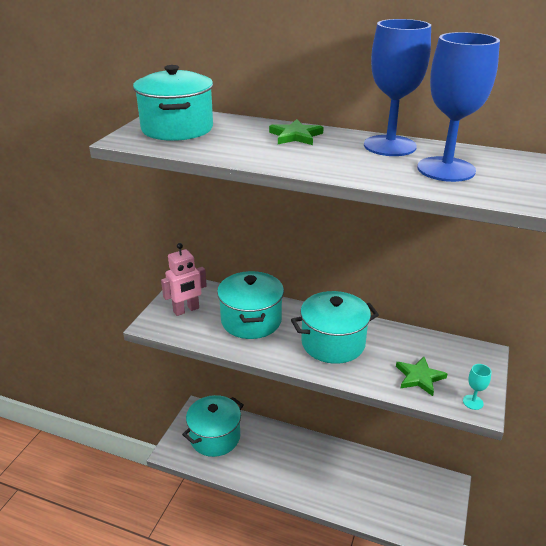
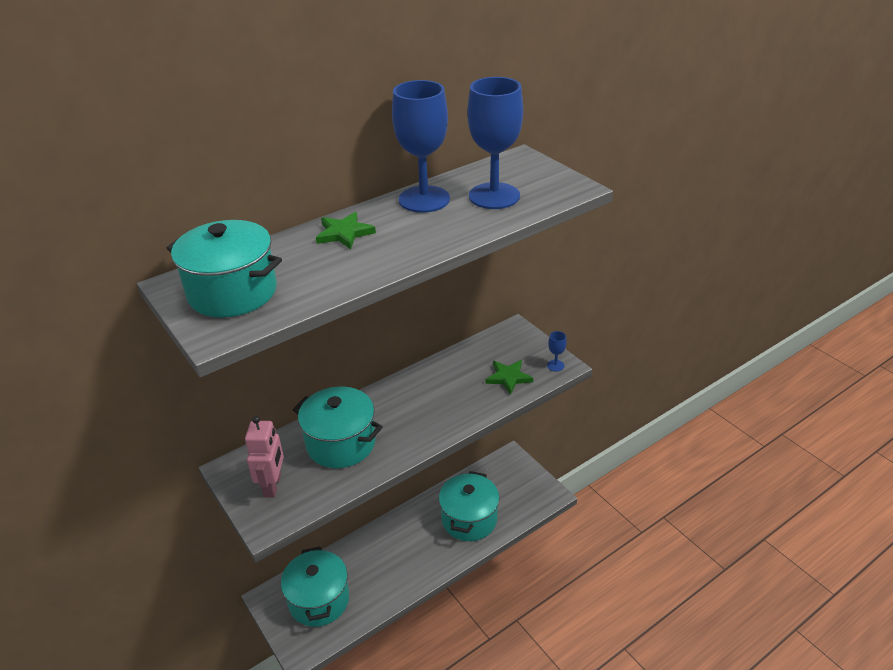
camera: 55 degrees left, 5 degrees up
(333, 343) = (425, 405): turquoise pot -> turquoise pot (469, 519)
(473, 402) = (555, 365): turquoise goblet -> blue goblet

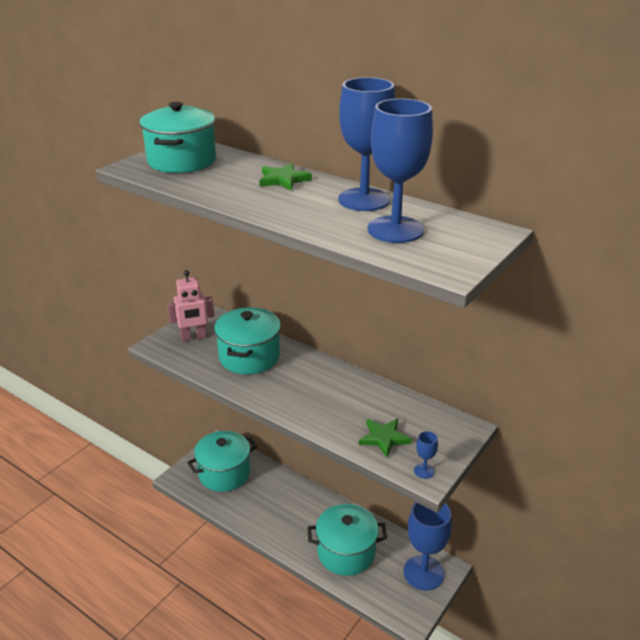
camera: 70 degrees right, 5 degrees down
(510, 472) = (423, 573): none -> blue goblet

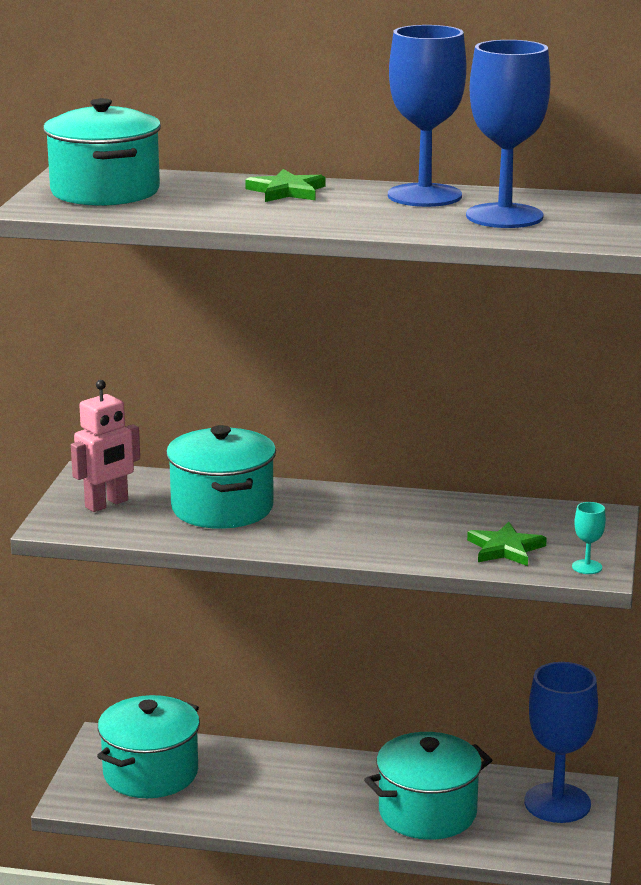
camera: 25 degrees left, 10 degrees down
(424, 471) = (587, 567): blue goblet -> turquoise goblet

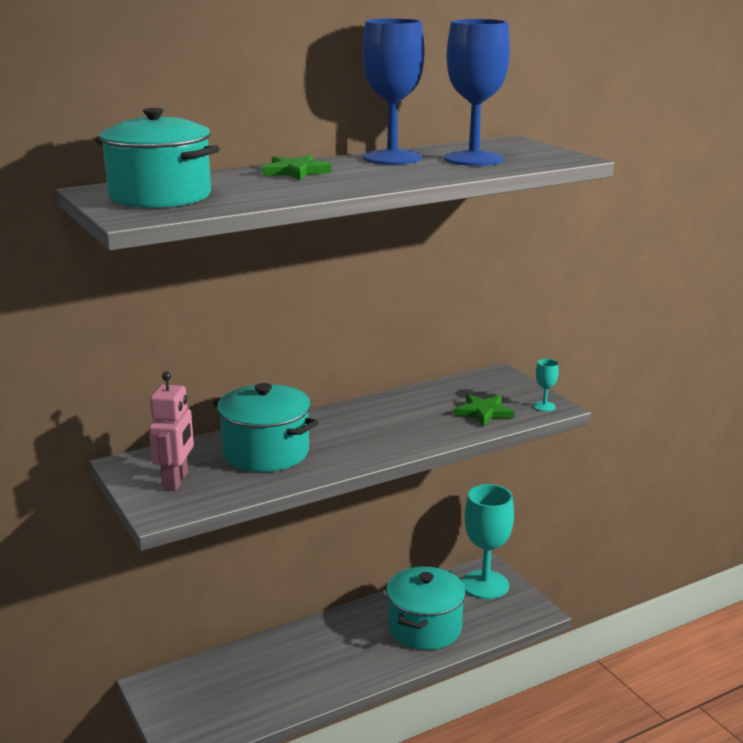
camera: 40 degrees left, 0 degrees up
(150, 773) = (215, 693): turquoise pot -> none
(557, 803) = (485, 585): blue goblet -> turquoise goblet

